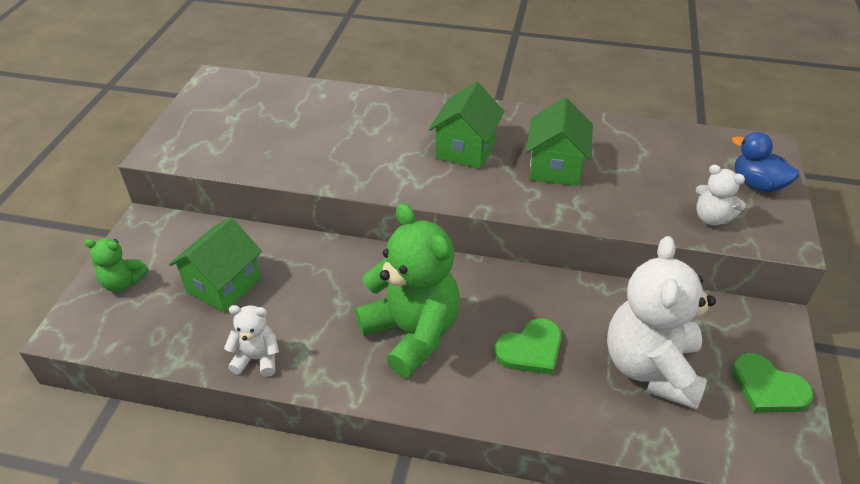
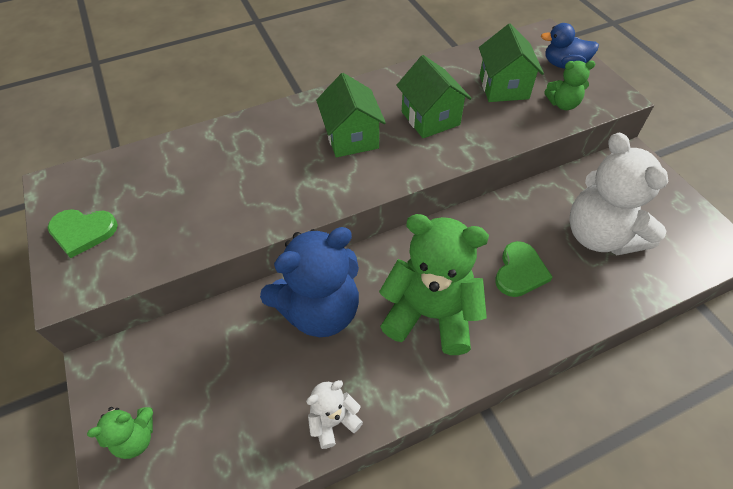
camera: 35 degrees left, 10 degrees up
(223, 285) = (238, 375): green house -> green house (503, 87)
(326, 277) = (320, 310): none -> blue teddy bear
(711, 218) = (563, 104): white teddy bear -> green teddy bear
(768, 388) = (669, 206): green heart -> green heart (82, 232)

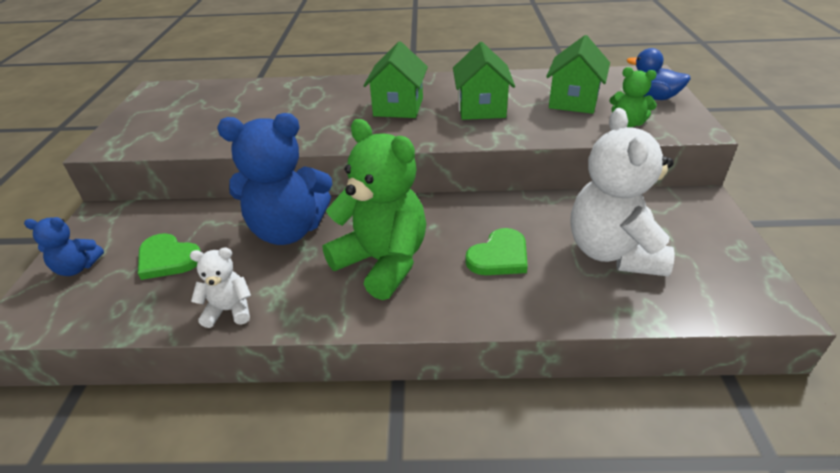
camera: 25 degrees right, 15 degrees down
(82, 232) = (146, 118): green heart -> green heart (168, 259)
(136, 438) = (77, 268): green teddy bear -> blue teddy bear

